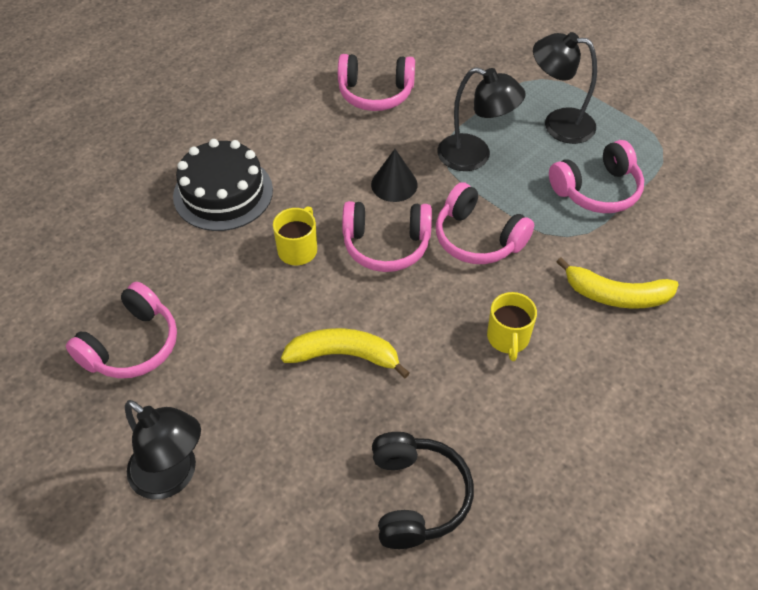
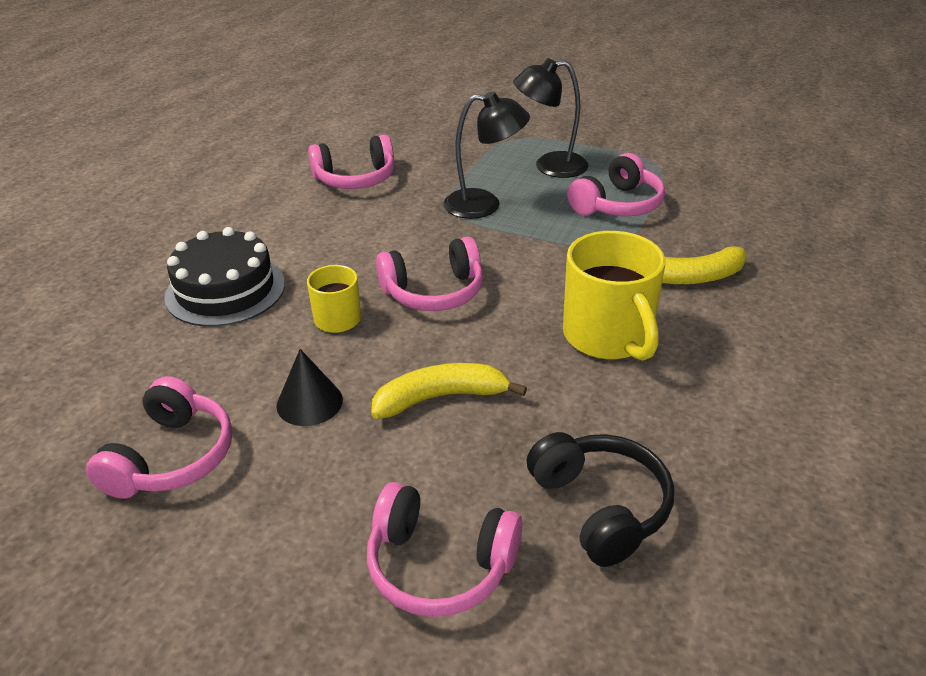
camera: 20 degrees left, 15 degrees down
(173, 476) = (287, 580): black lamp -> none
(394, 184) = (414, 242): black cone -> black cone (309, 402)
(478, 238) = (526, 265): pink headphones -> pink headphones (439, 565)
(508, 338) = (608, 337): yellow mug -> yellow mug, size x1.81

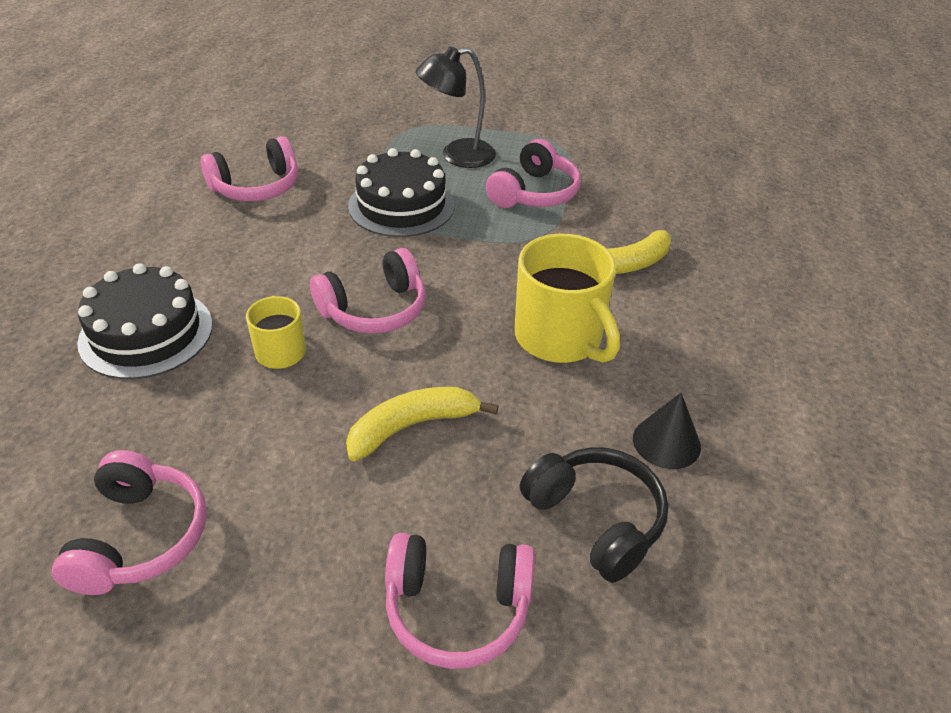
camera: 15 degrees left, 5 degrees up
(309, 402) = (275, 451): black cone -> black cone (666, 442)
(484, 205) = (401, 205): black lamp -> black cake

